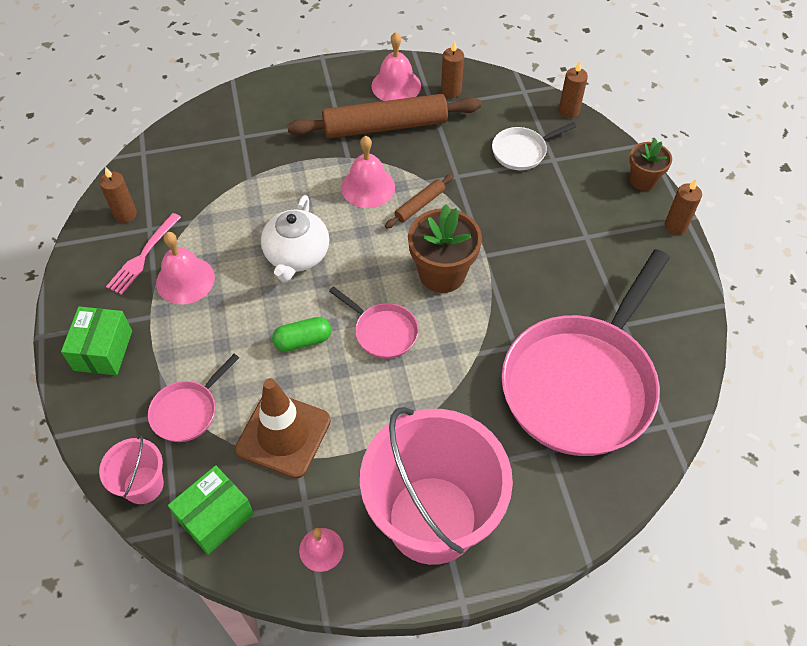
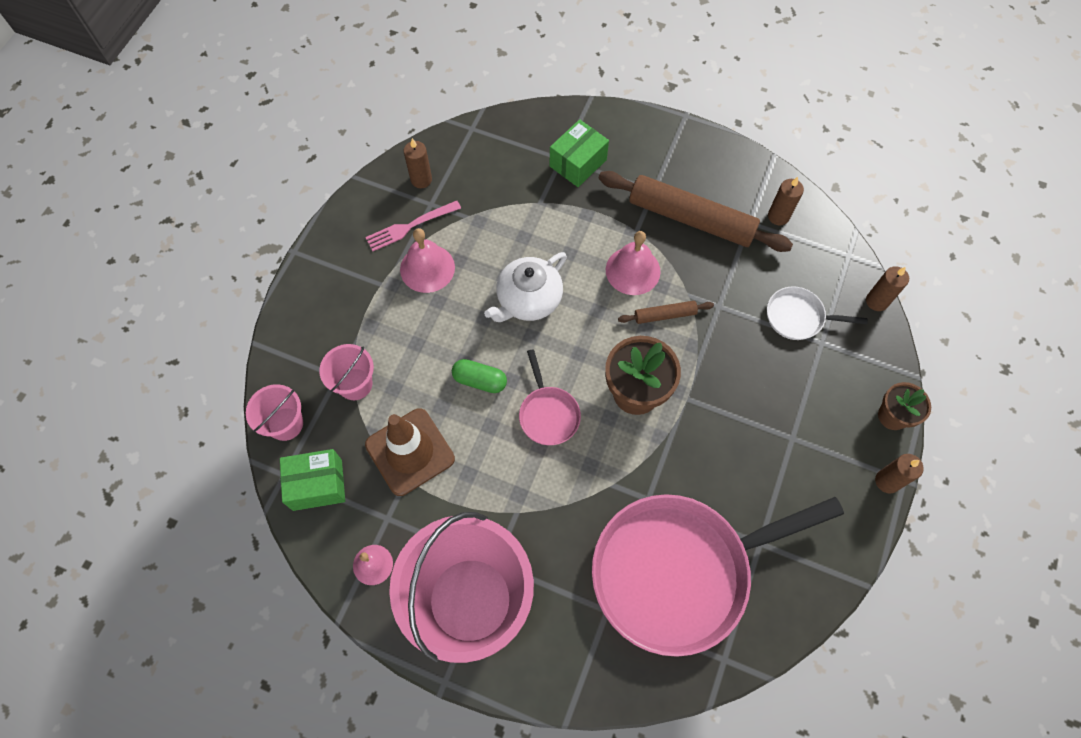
camera: 35 degrees right, 10 degrees up
(103, 350) = (329, 292): green box -> green box (578, 163)
(188, 411) = (355, 384): pink pan -> pink bucket
(396, 85) = (731, 182): pink bell -> none

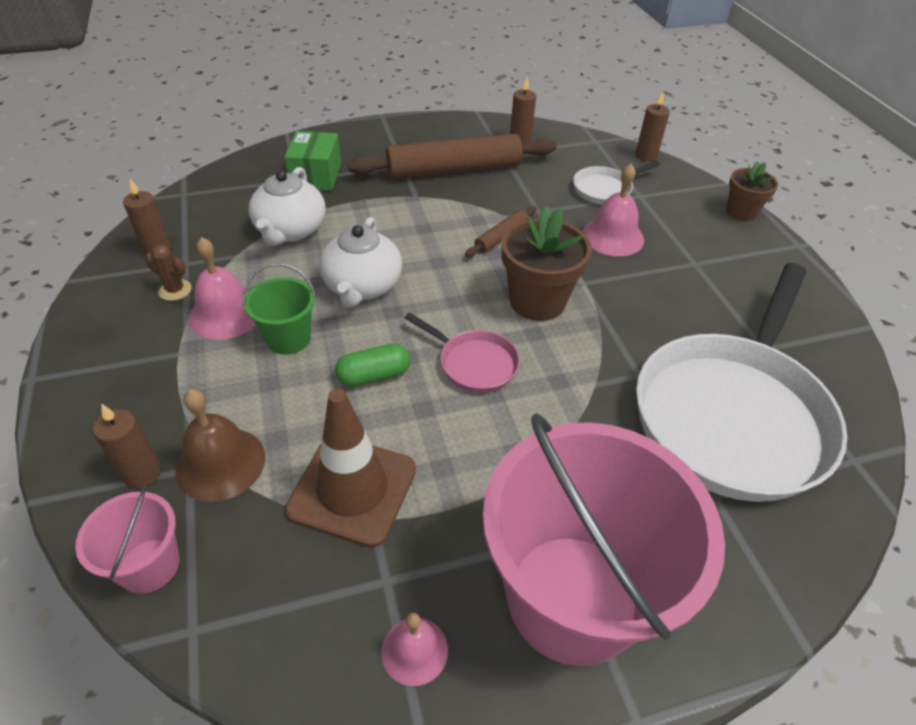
camera: 40 degrees left, 20 degrees down
(317, 484) = (254, 608): green box -> none
(355, 384) = (220, 463): pink bucket -> brown bell
(410, 226) = (175, 290): pink fork -> brown cactus
(450, 315) = (288, 338): none -> green bucket
(519, 213) = (290, 230): none -> white teapot
(633, 270) = (440, 221): pink bell -> pink bell (612, 236)
(679, 571) = (733, 414): pink pan -> white pan
(887, 481) = (790, 252): brown candle -> brown candle (142, 473)

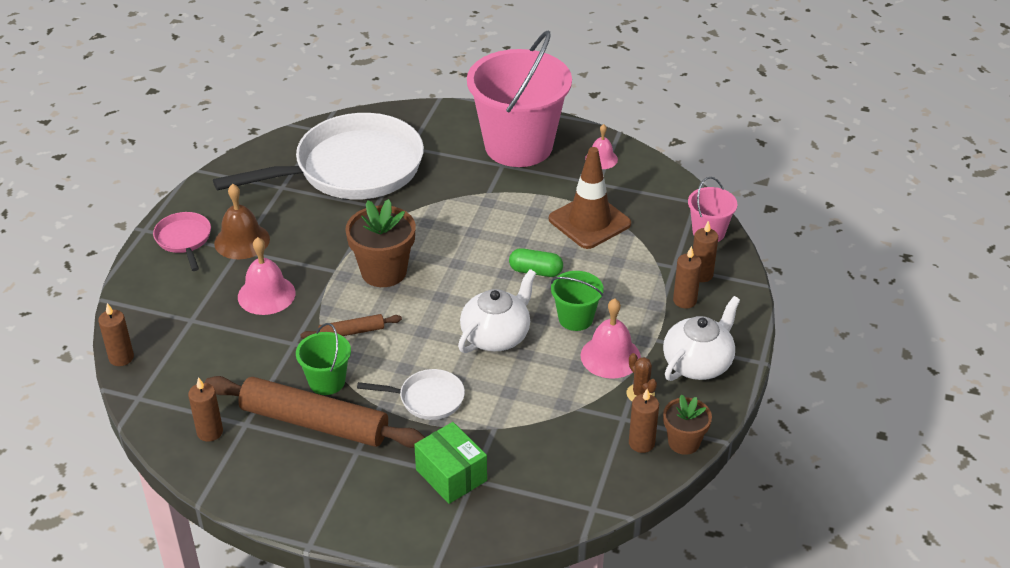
camera: 145 degrees left, 5 degrees down
(156, 420) = (684, 300): none -> brown candle
(220, 463) = (655, 262): brown bell -> brown bell (242, 241)
(290, 230) = (517, 415): white teapot -> white teapot (698, 363)
(316, 176) = (451, 475): green box -> green box turned 75 degrees counterclockwise
(473, 363) = (467, 252): pink pan -> pink pan (184, 240)
(477, 196) = (327, 381): none -> green bucket
(605, 189) = (210, 339): white pan -> white pan (427, 399)
(741, 213) = (139, 270): brown flower pot -> brown flower pot (684, 442)

